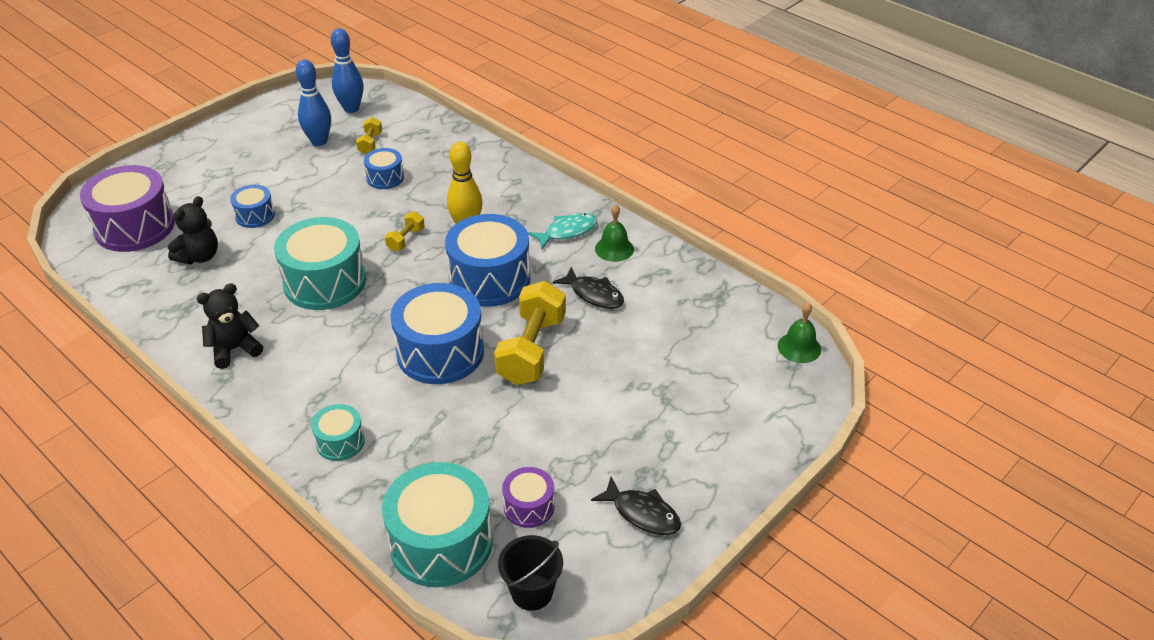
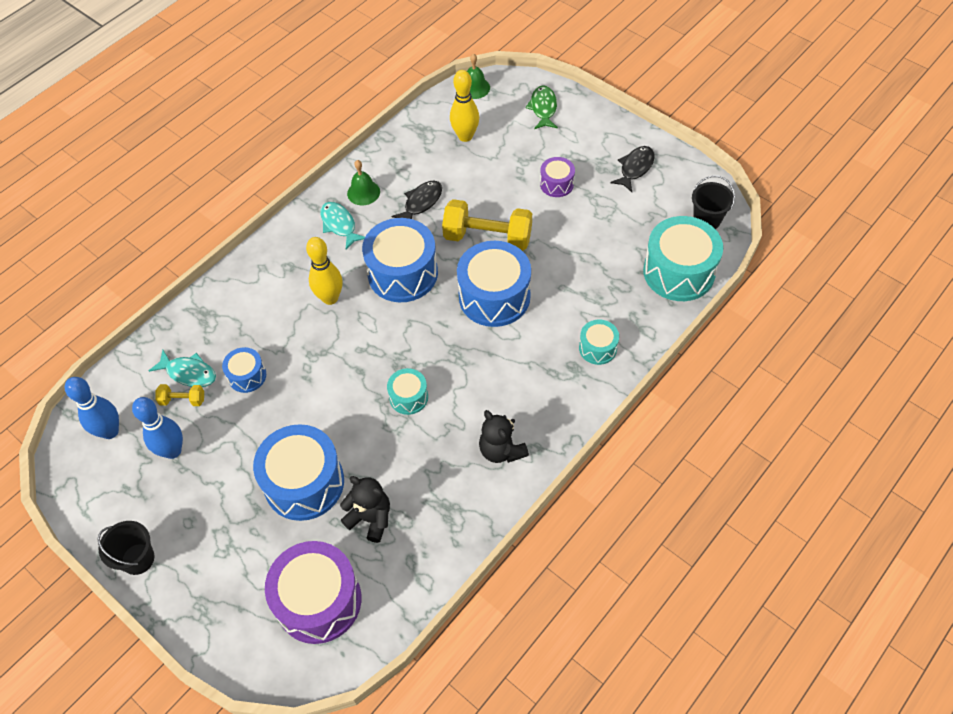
camera: 90 degrees left, 15 degrees up
(223, 131) = (138, 559): none -> black bucket
(255, 215) = (304, 483): blue drum -> blue drum, size x1.96
(325, 282) = (408, 397): turquoise drum -> turquoise drum, size x0.51
(399, 145) = (189, 373): none -> turquoise fish
(406, 239) = (347, 343): yellow dumbbell -> none
(529, 506) = (640, 227): purple drum -> purple drum (556, 184)
(706, 335) = (465, 136): none -> yellow bowling pin
(763, 417) = (543, 108): none -> green fish

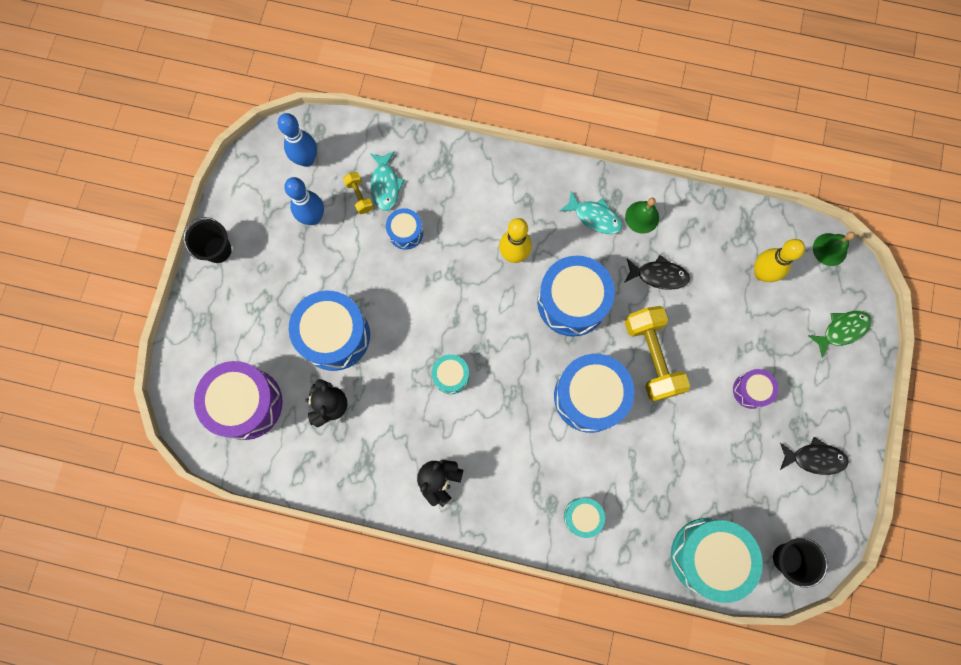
camera: 60 degrees right, 20 degrees up
(339, 225) = (594, 217): turquoise fish -> turquoise fish turned 90 degrees clockwise

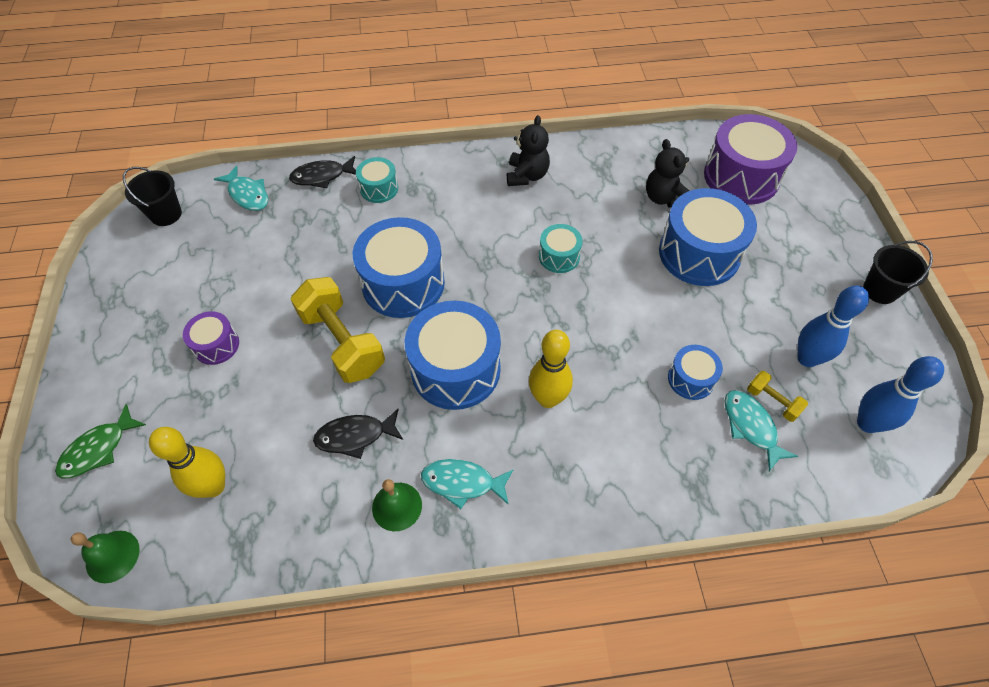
camera: 160 degrees right, 20 degrees down
(708, 556) = (247, 194): turquoise drum -> turquoise fish
(814, 458) = (137, 303): black fish -> black fish (322, 176)

